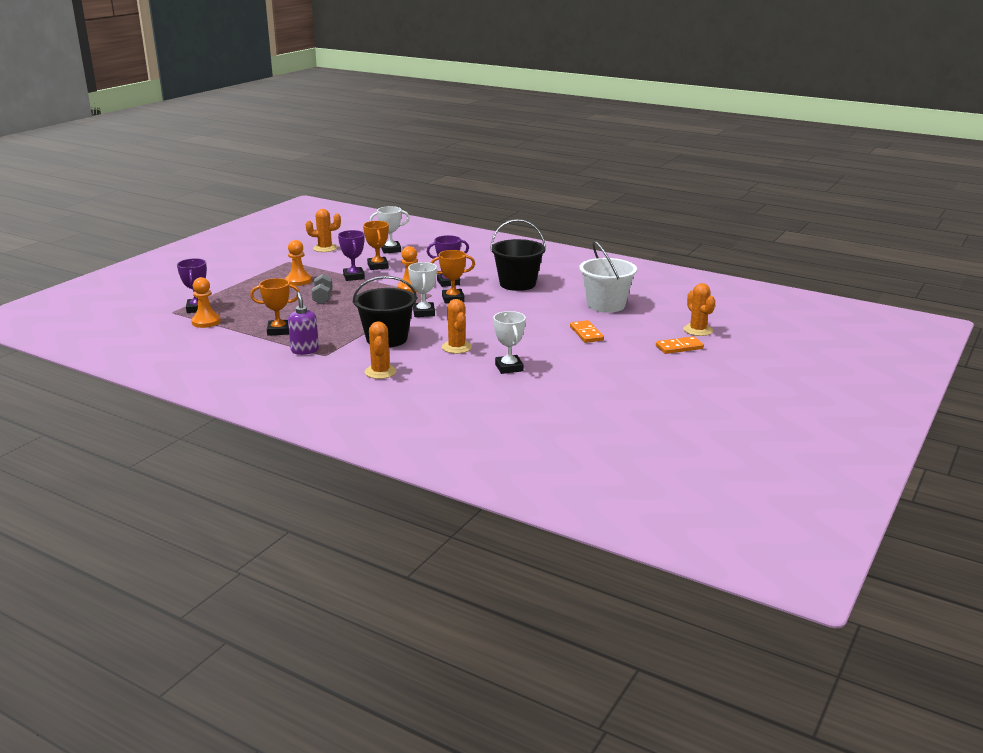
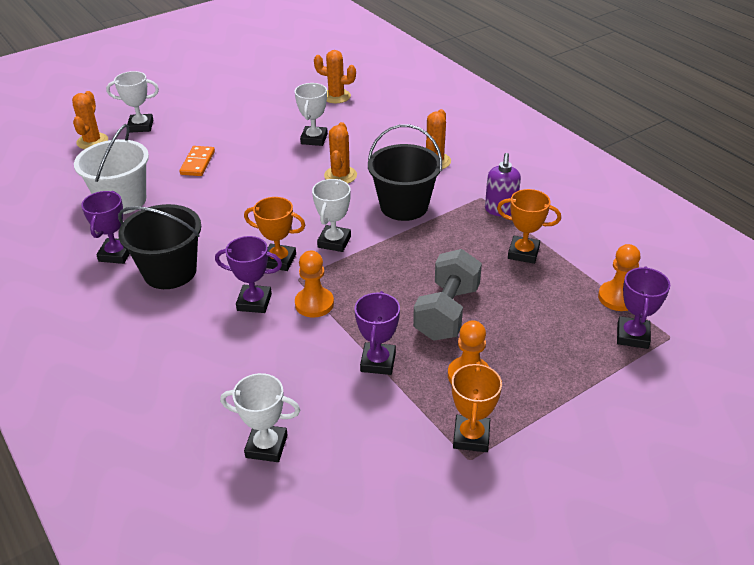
camera: 155 degrees left, 15 degrees up
(322, 298) = (447, 312): grey dumbbell -> grey dumbbell, size x1.70
(325, 248) = (382, 499): orange cactus -> orange cactus (336, 96)
(378, 266) = (323, 387): orange trophy -> orange trophy (471, 437)
(564, 284) = (116, 254): none -> purple trophy
(679, 347) = (141, 126): orange domino -> white trophy

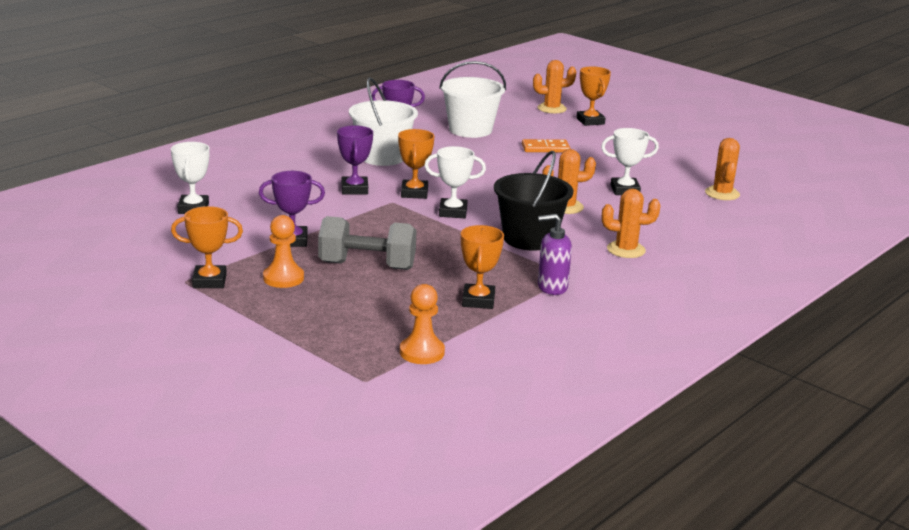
camera: 75 degrees right, 15 degrees down
(141, 126) = (590, 121): white trophy -> orange trophy
(170, 272) = (382, 157): black bucket -> white bucket
(314, 304) = (360, 211): orange pawn -> none
(632, 336) = (360, 359): purple trophy -> none

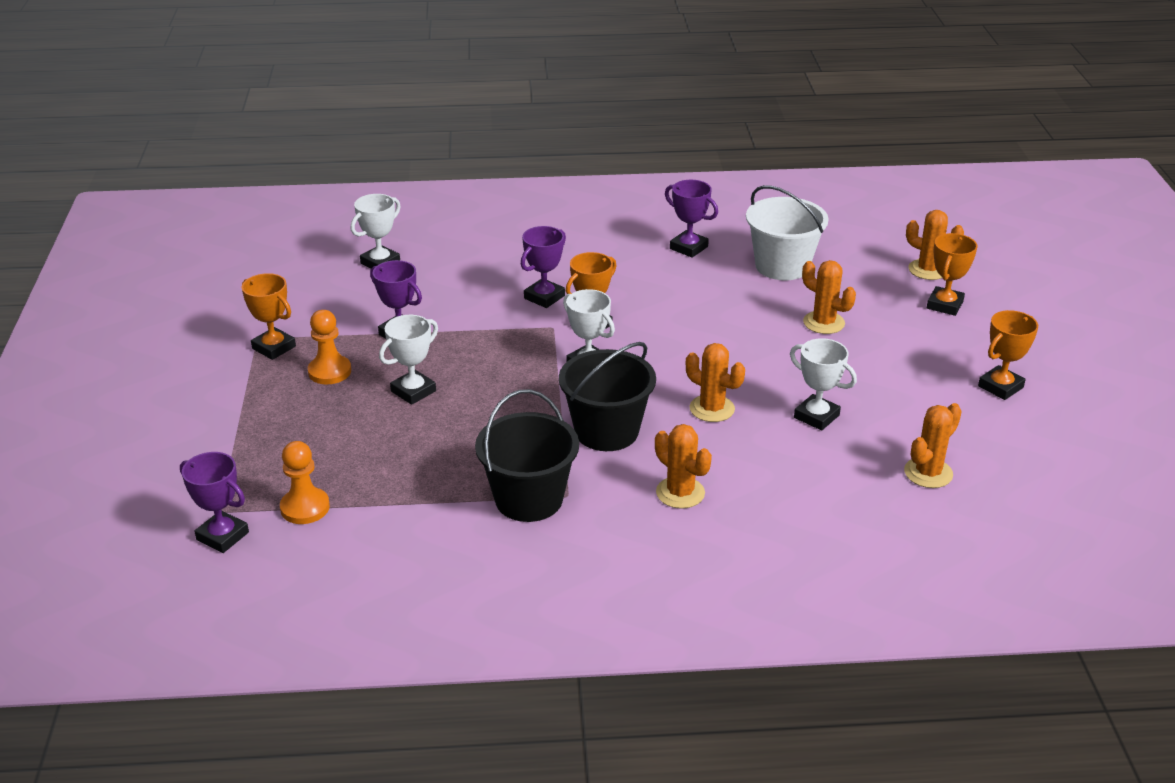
camera: 45 degrees right, 10 degrees up
(367, 266) = (413, 391): grey dumbbell -> white trophy
(382, 157) = (633, 267): white bucket -> none
(396, 392) = (222, 536): none -> purple trophy
(478, 300) = (439, 478): orange trophy -> orange trophy (1000, 387)
(545, 148) = (823, 323): orange domino -> orange cactus
(552, 287) = (529, 499): purple soap dispenser -> black bucket

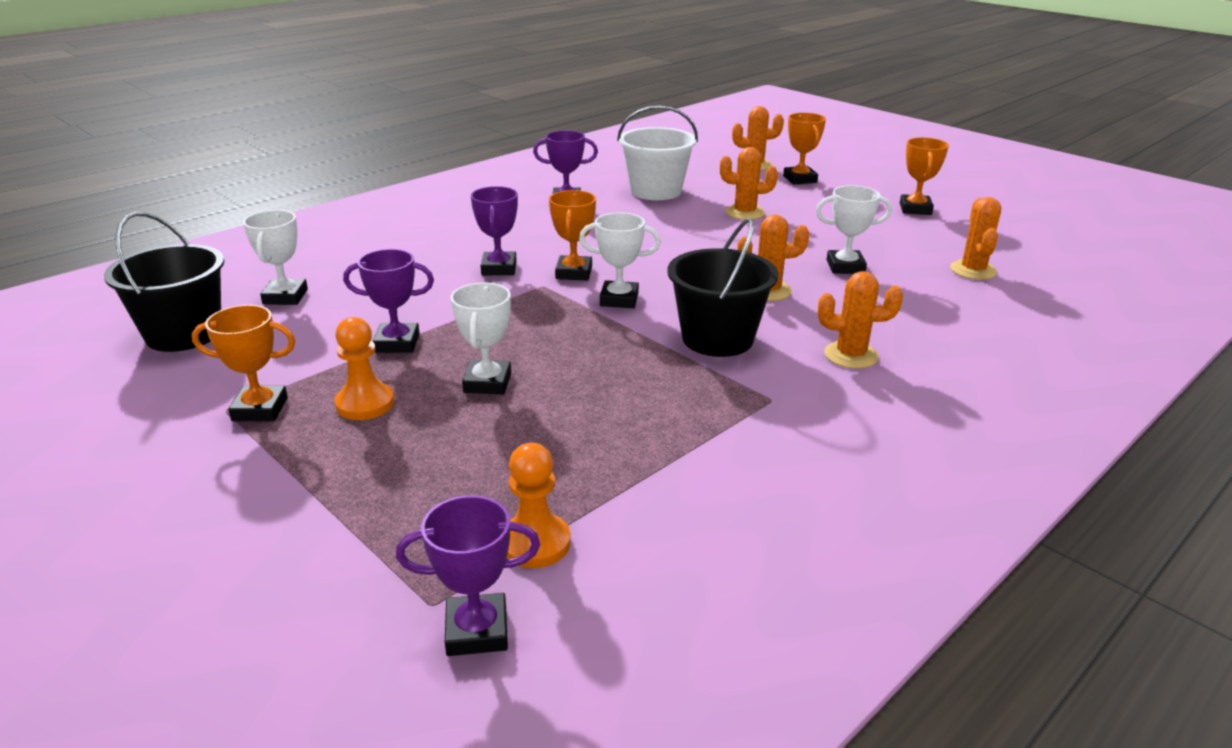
camera: 40 degrees left, 5 degrees down
(529, 499) = (745, 418): black bucket -> black bucket (184, 334)

